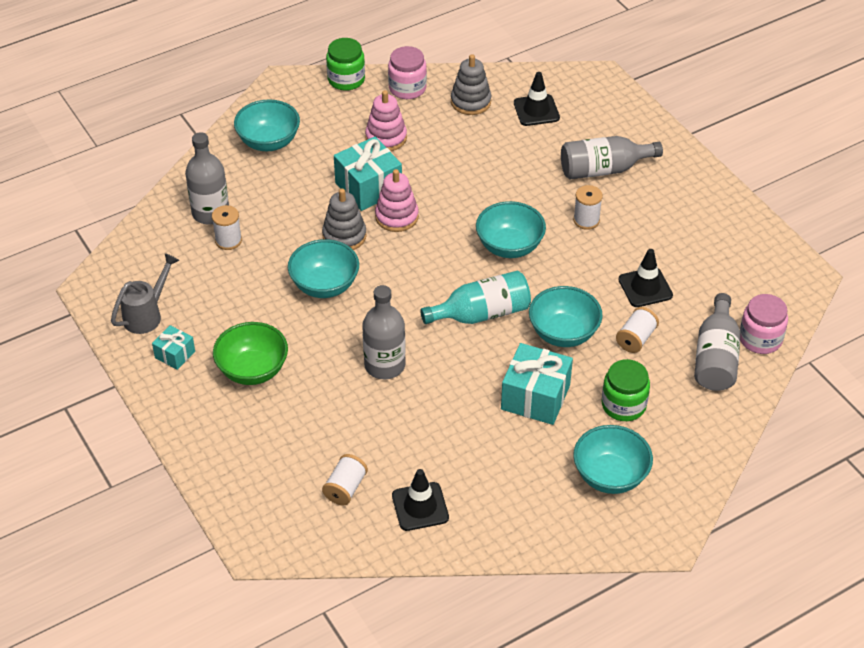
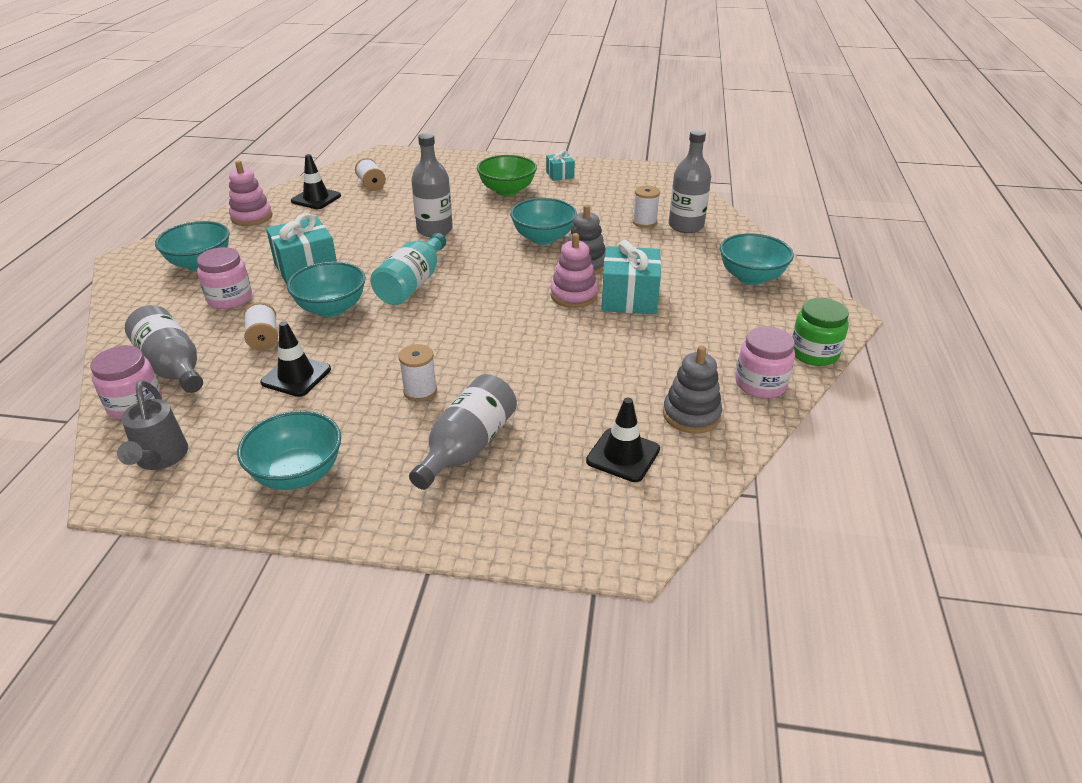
camera: 130 degrees right, 10 degrees down
(147, 314) = (609, 177): grey watering can -> grey watering can (160, 459)
(386, 138) = (689, 335): pink stacking toy -> pink stacking toy (252, 217)
(509, 246) = (457, 331): turquoise bowl -> turquoise bowl (298, 474)
(623, 405) = (230, 298): green jar -> pink jar

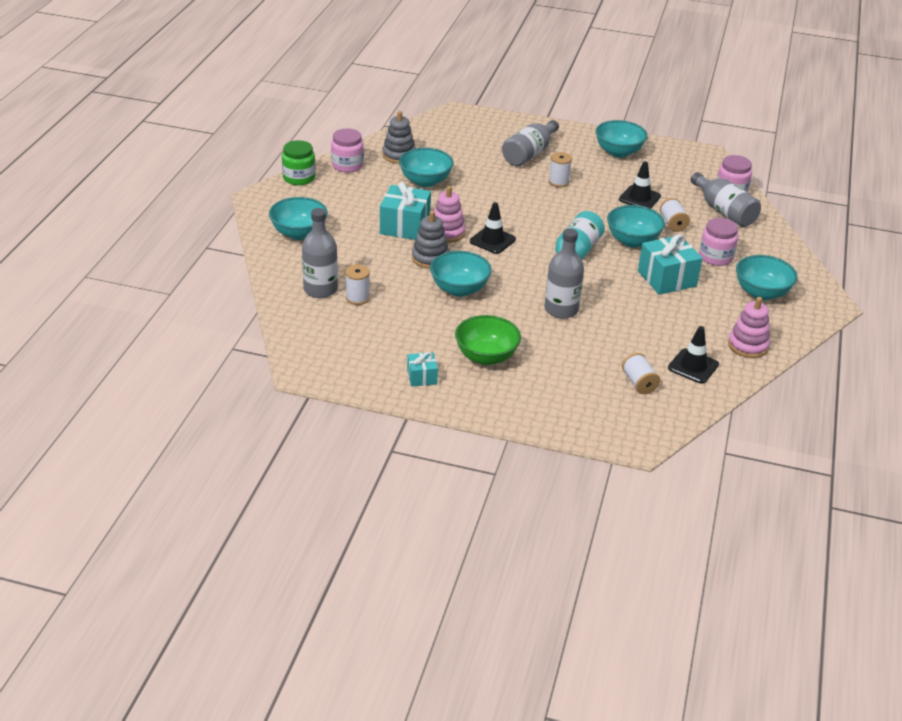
camera: 175 degrees left, 0 degrees up
(160, 459) = (696, 165): grey watering can -> none
(623, 455) = (445, 143): black traffic cone -> black traffic cone (492, 240)
(628, 368) = (425, 181): none -> turquoise bowl

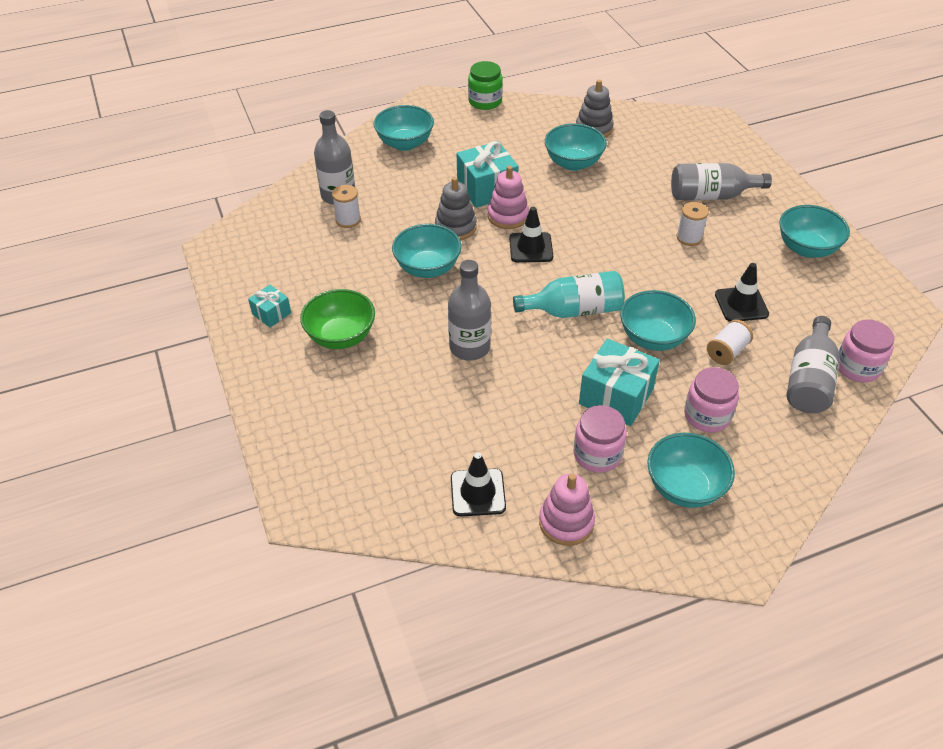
camera: 55 degrees right, 10 degrees up
(347, 165) = (538, 113): pink jar -> pink jar (597, 454)
(639, 383) = (405, 463): white spool -> none

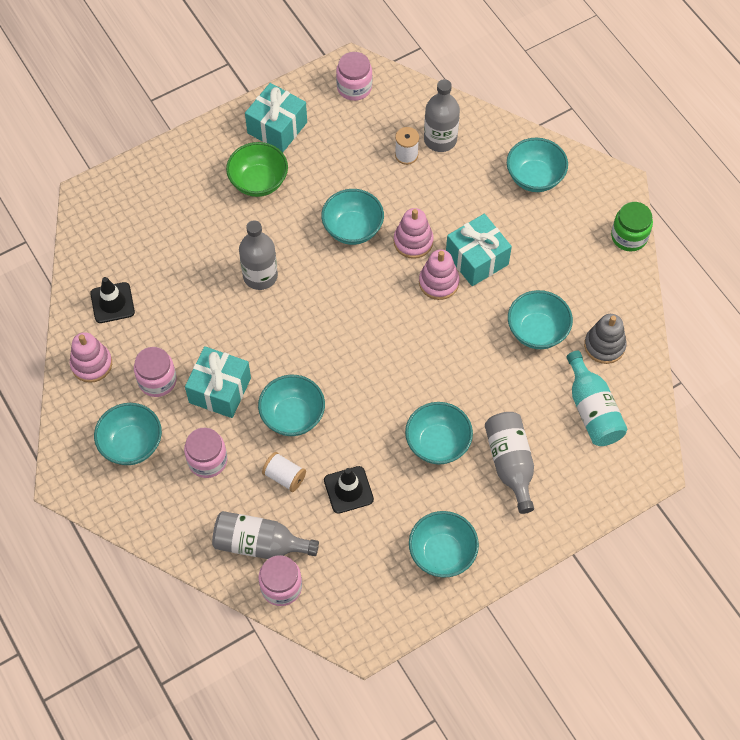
camera: 80 degrees right, 15 degrees up
(244, 247) = (354, 87): none -> pink jar
(271, 313) = (277, 128): turquoise gift -> turquoise gift, size x1.86
(455, 227) = (413, 241): grey stacking toy -> pink stacking toy
(531, 248) = (396, 307): black traffic cone -> none
(574, 310) = (317, 350): turquoise bottle -> turquoise bottle (592, 410)
(689, 237) = (437, 443): white spool -> turquoise bowl

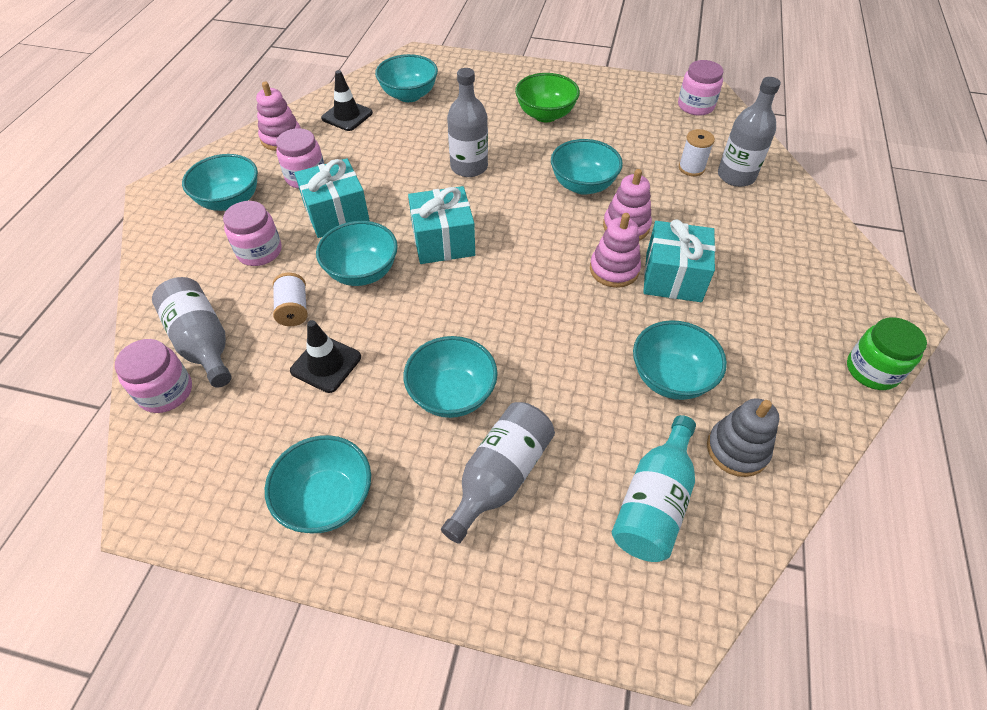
camera: 45 degrees right, 10 degrees down
(277, 128) = (601, 94): turquoise gift -> turquoise gift (443, 241)
(534, 177) = (805, 255): turquoise bowl -> turquoise bowl (409, 95)

